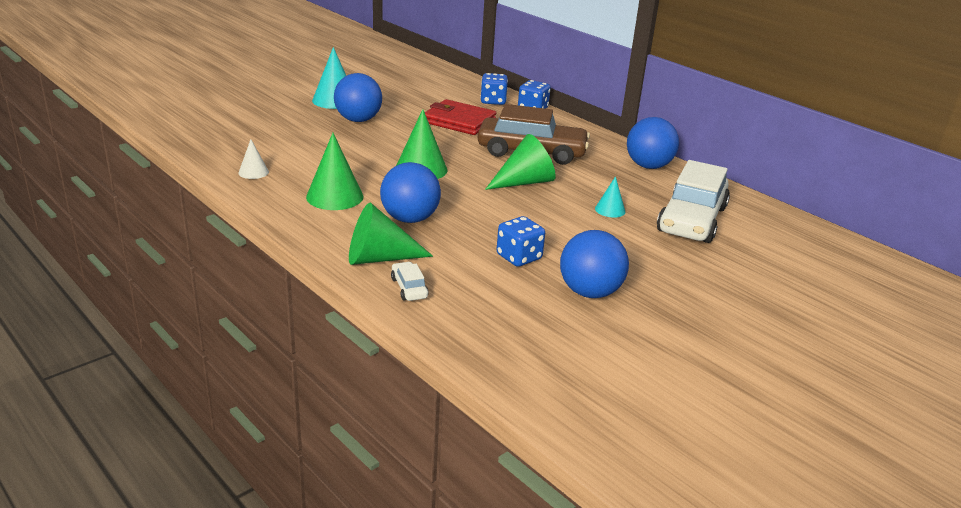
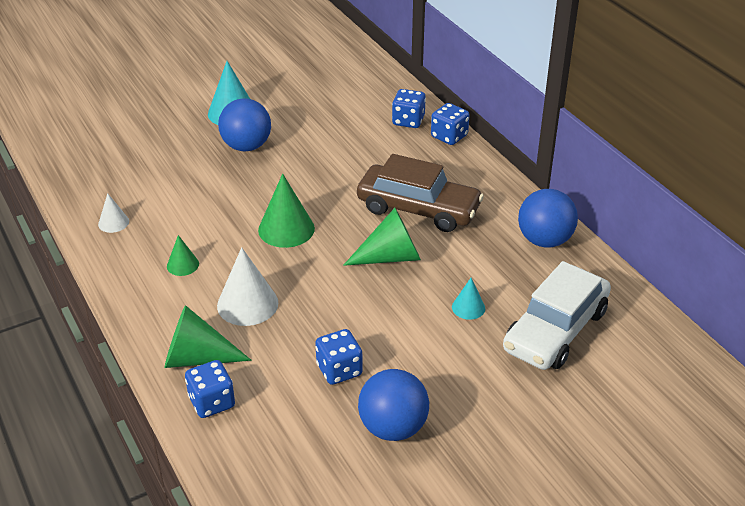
camera: 15 degrees right, 10 degrees up
(334, 196) = (182, 265): green cone -> green cone, size x0.55
(409, 288) = (212, 402): white car -> blue dice
(410, 219) = (247, 304): blue ball -> white cone
(459, 121) = (356, 153): red wallet -> none

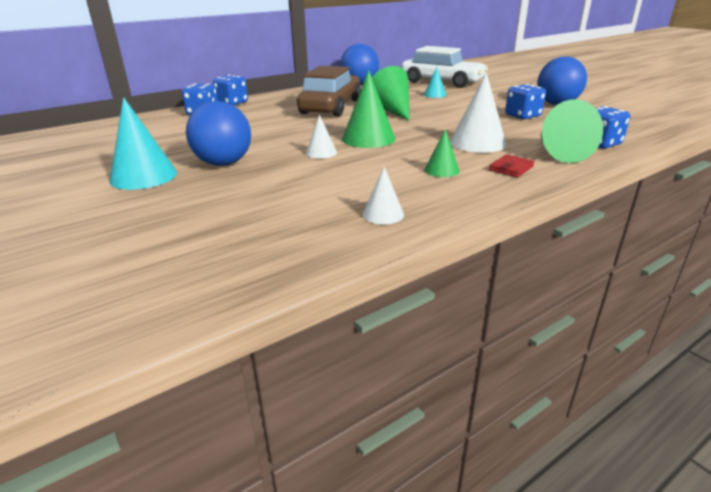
camera: 95 degrees left, 10 degrees down
(169, 310) = (511, 168): none -> red wallet
(254, 197) = (321, 152): none -> white cone

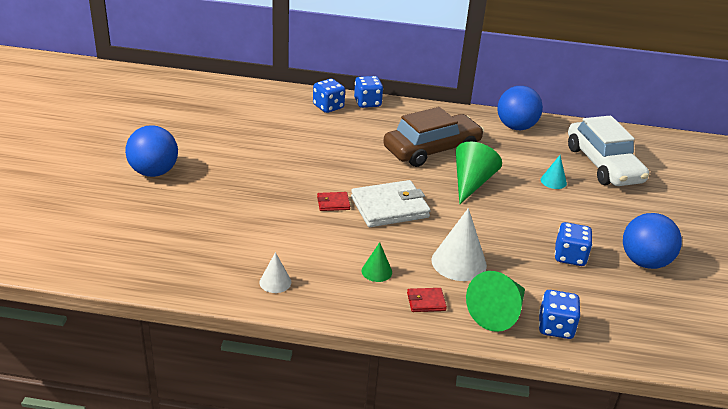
camera: 40 degrees right, 5 degrees up
(144, 176) = (206, 163): turquoise cone -> none
(224, 163) = (262, 177): blue ball -> blue ball (154, 172)
(321, 152) = (333, 203): white cone -> red wallet
(368, 138) = (389, 207): green cone -> white wallet

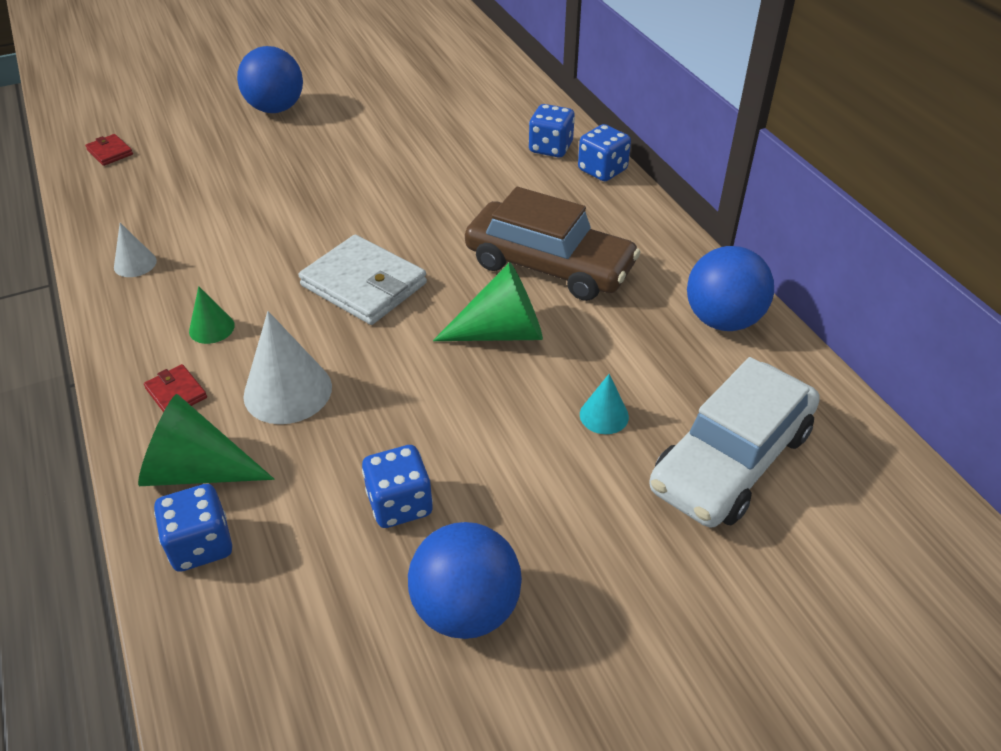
camera: 60 degrees right, 10 degrees up
(333, 203) = (330, 239): red wallet -> red wallet (110, 152)

